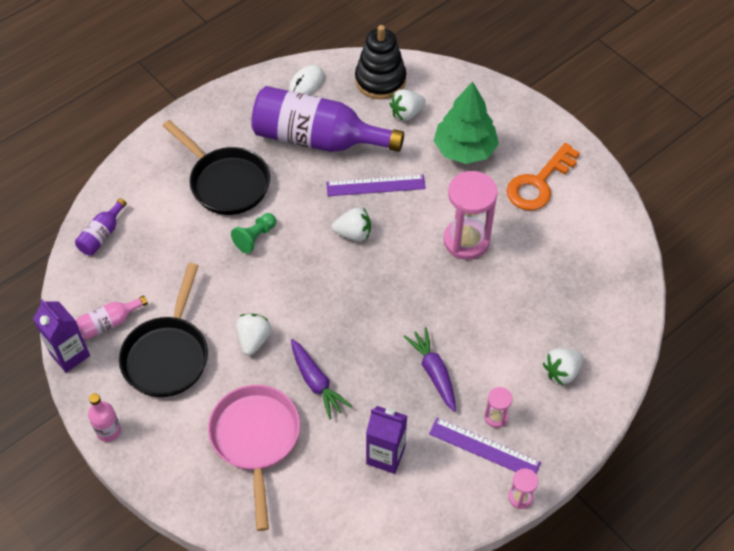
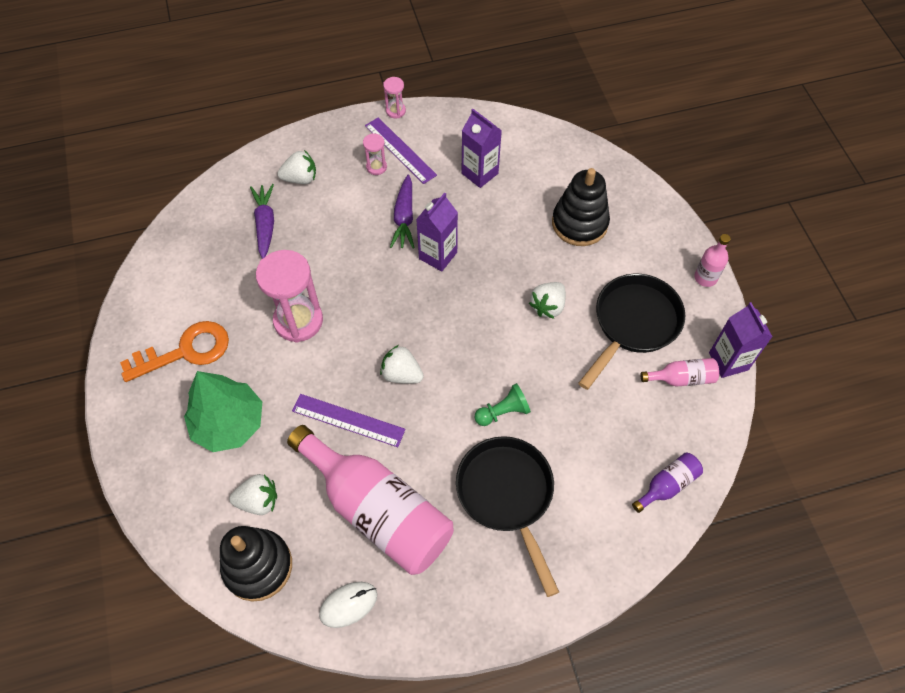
camera: 155 degrees left, 5 degrees up
(255, 439) = (579, 223): pink pan -> black stacking toy
(316, 382) = (508, 248): purple carrot -> purple carrot (265, 224)
(317, 139) = (378, 510): purple bottle -> pink bottle
(379, 347) = (438, 255): none -> purple carton

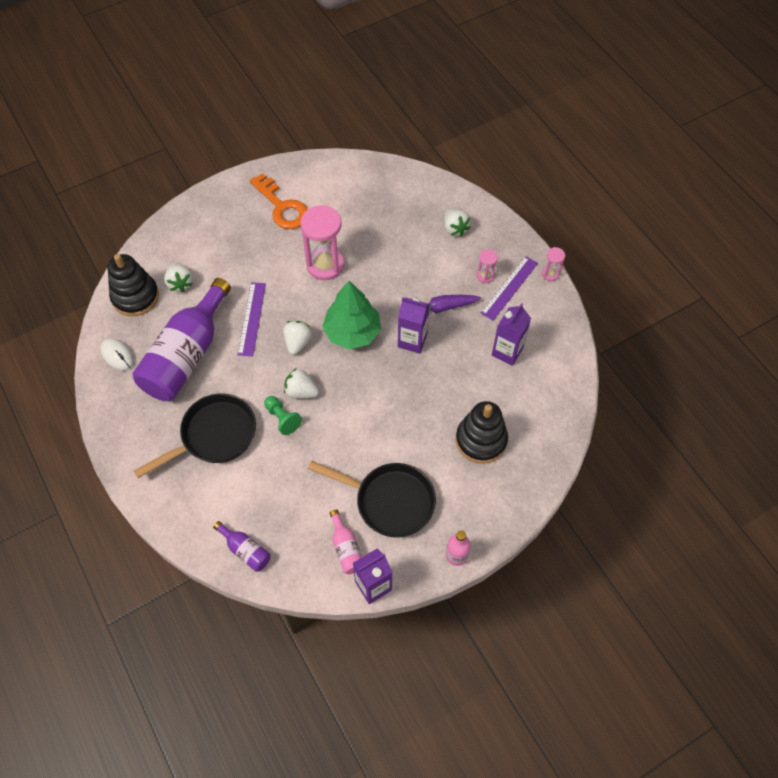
camera: 75 degrees right, 0 degrees up
(229, 423) = (233, 249): green tree -> green tree (352, 332)
(265, 224) = (403, 219): purple carrot -> none
(378, 510) = (187, 355): pink bottle -> purple bottle
(548, 306) = (387, 431): white strawberry -> white strawberry (301, 391)

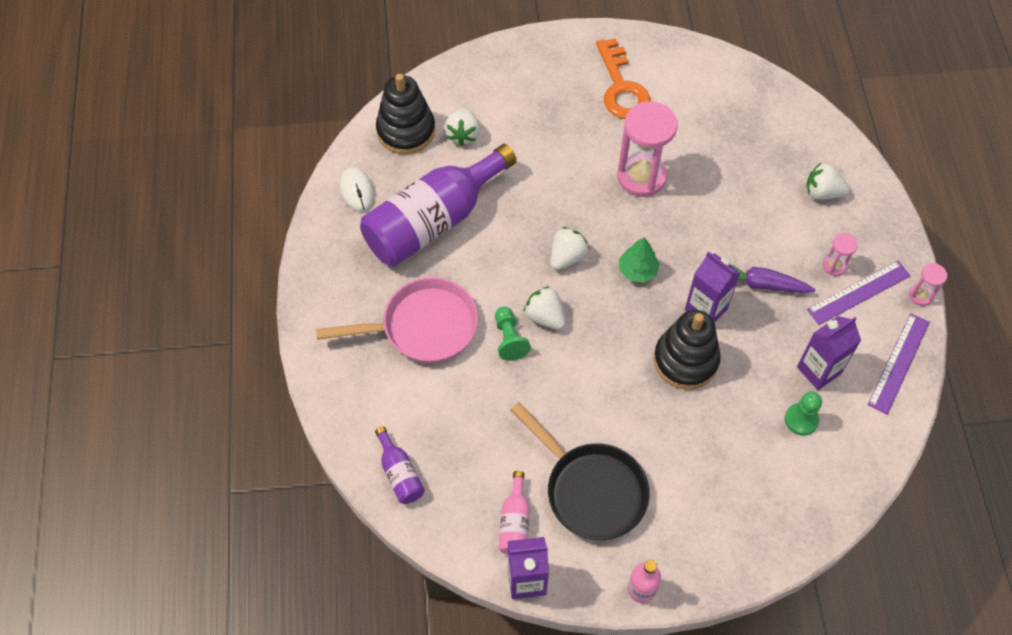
camera: 25 degrees right, 0 degrees up
(214, 436) = (423, 327): black pan -> pink pan
(252, 318) = (526, 207): purple ruler -> purple ruler (899, 363)
(352, 332) = (637, 270): green tree -> green tree, size x0.54
(455, 229) = (822, 192): white strawberry -> white strawberry turned 105 degrees clockwise
(481, 440) = (735, 465): black stacking toy -> black stacking toy (685, 360)
(510, 390) = (801, 420): none -> green pawn

